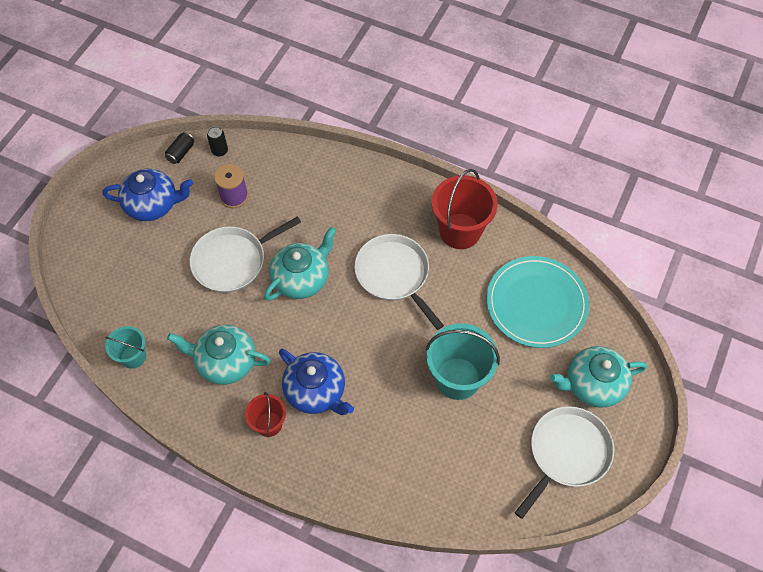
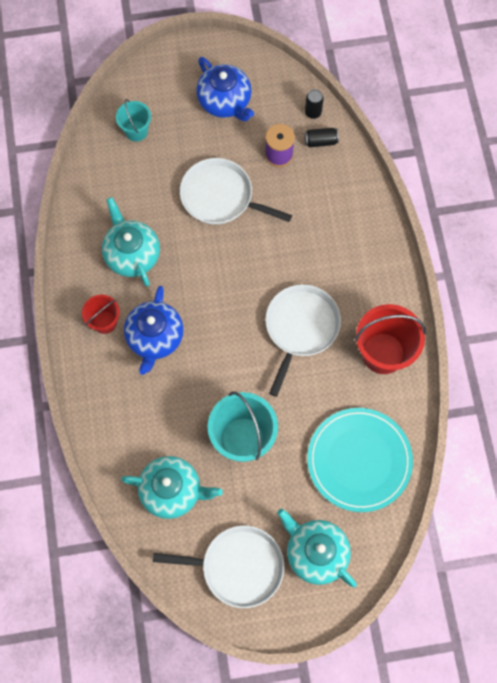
camera: 55 degrees right, 10 degrees up
(133, 356) = (90, 186): turquoise bucket -> turquoise bucket (136, 131)
(181, 153) = (288, 85): black can -> black can (321, 141)
(301, 278) = (243, 259): turquoise teapot -> turquoise teapot (172, 490)

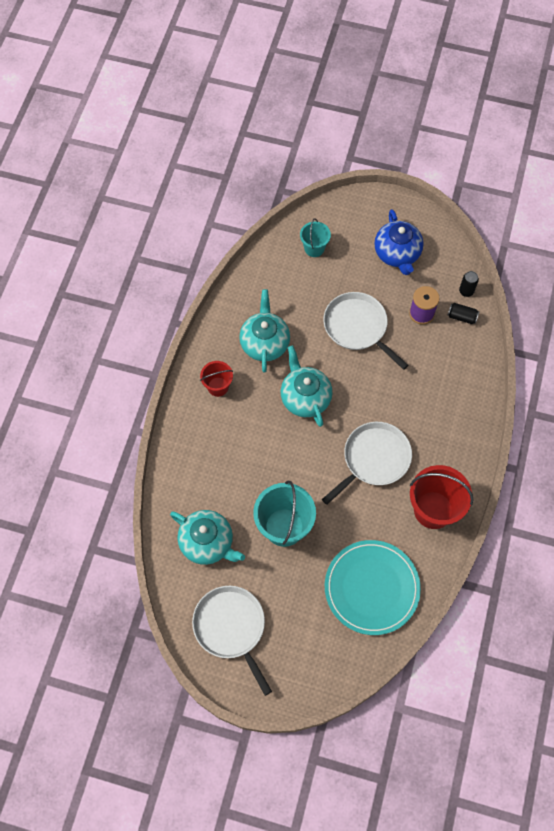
camera: 25 degrees right, 5 degrees down
(155, 338) = (251, 416): blue teapot -> none
(238, 566) = (231, 627): white pan -> white pan turned 150 degrees counterclockwise
(315, 552) = (300, 646): turquoise teapot -> turquoise teapot (305, 397)

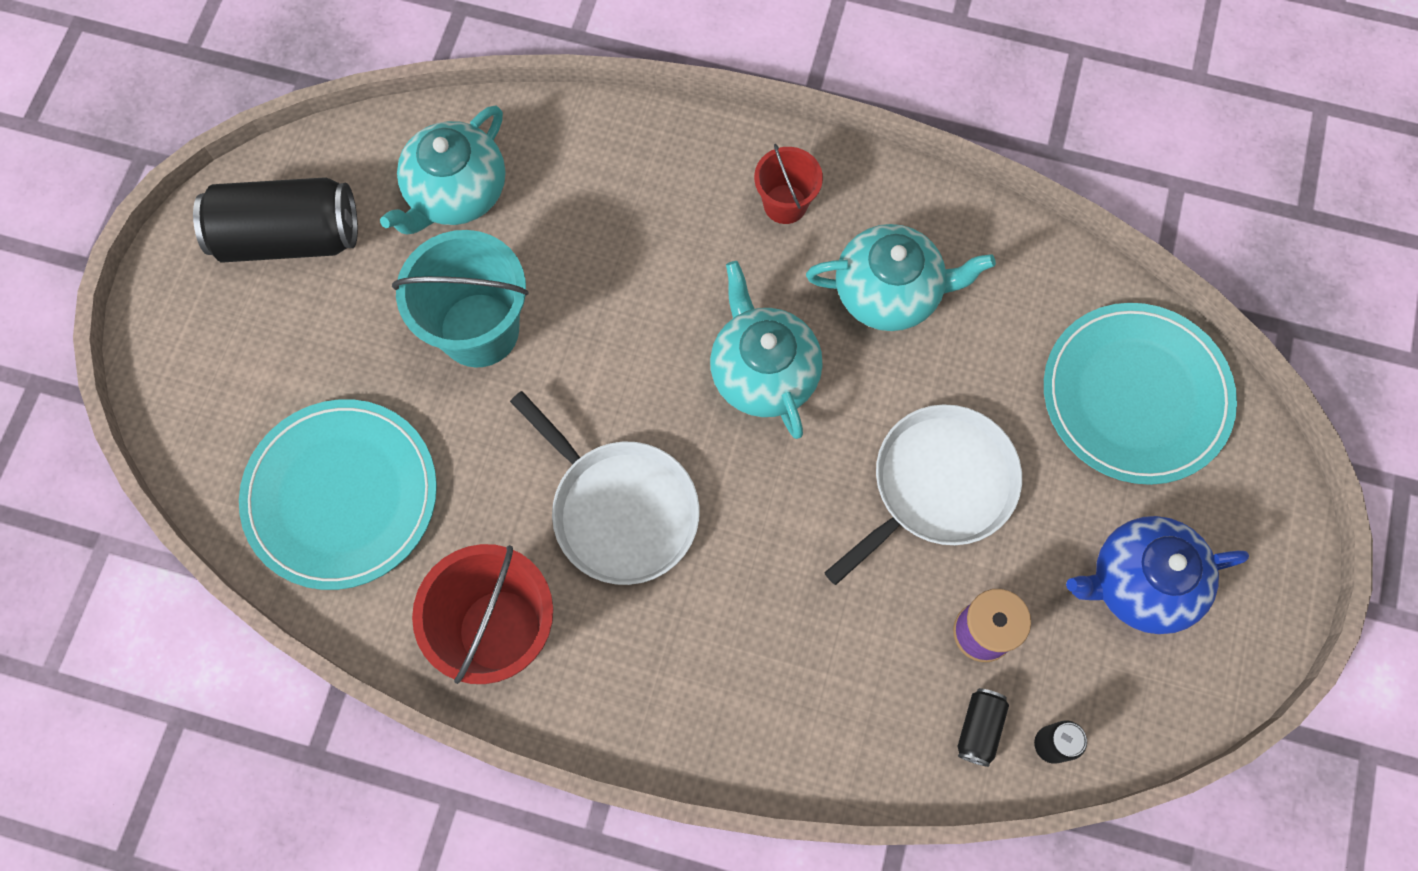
camera: 90 degrees right, 5 degrees up
(231, 627) = (289, 237): white pan -> black can
(305, 397) = (763, 372): turquoise teapot -> turquoise teapot turned 90 degrees counterclockwise
(314, 248) = (1135, 395): turquoise bucket -> turquoise plate

